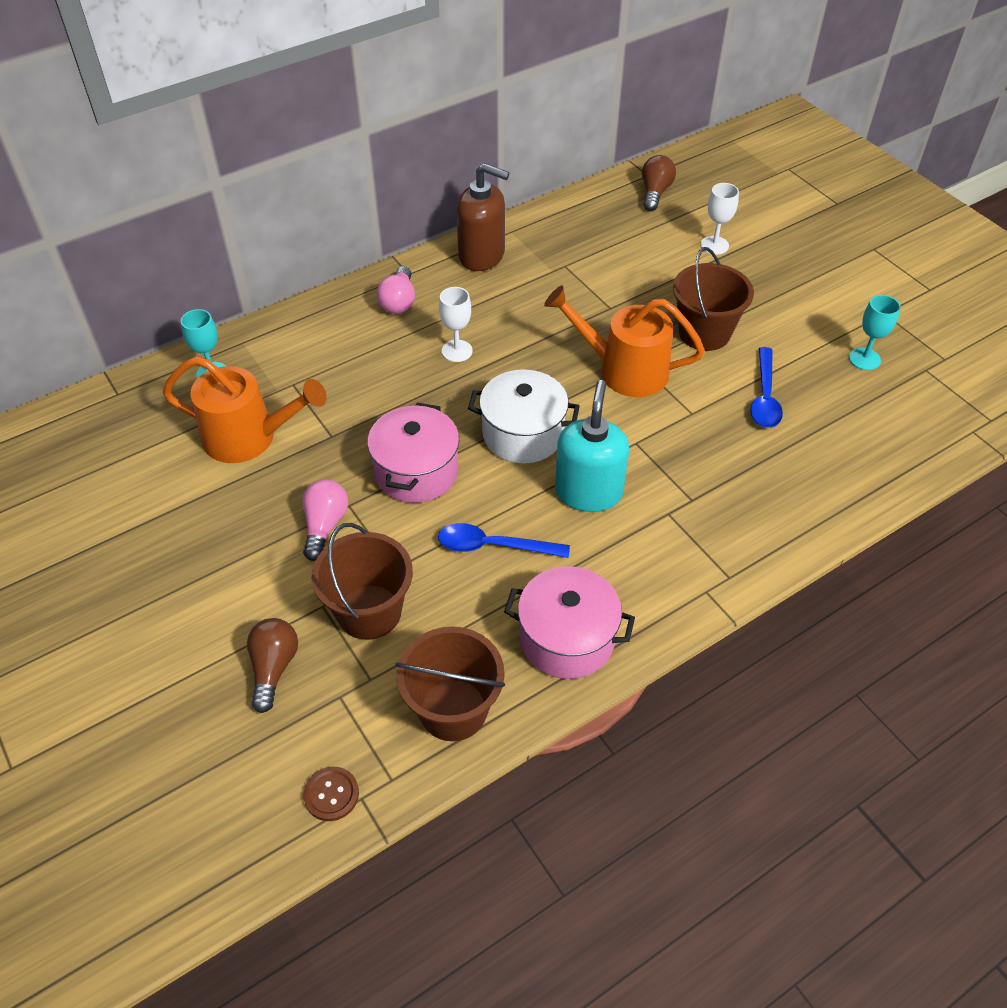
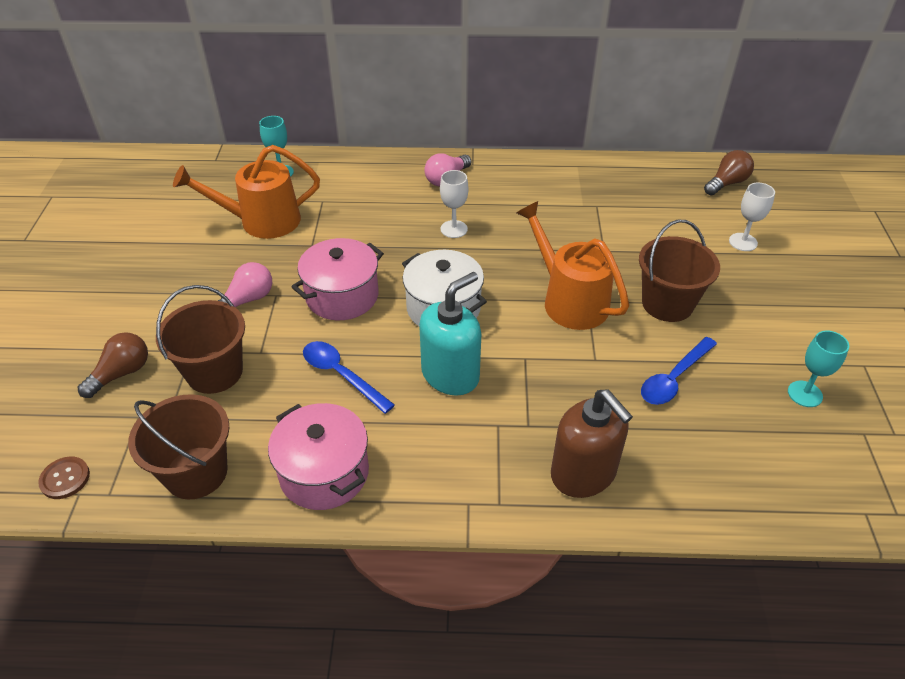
camera: 35 degrees right, 5 degrees down
(249, 437) = (261, 221): orange watering can -> orange watering can turned 120 degrees clockwise
(482, 255) = (538, 173): brown soap dispenser -> brown soap dispenser (583, 473)

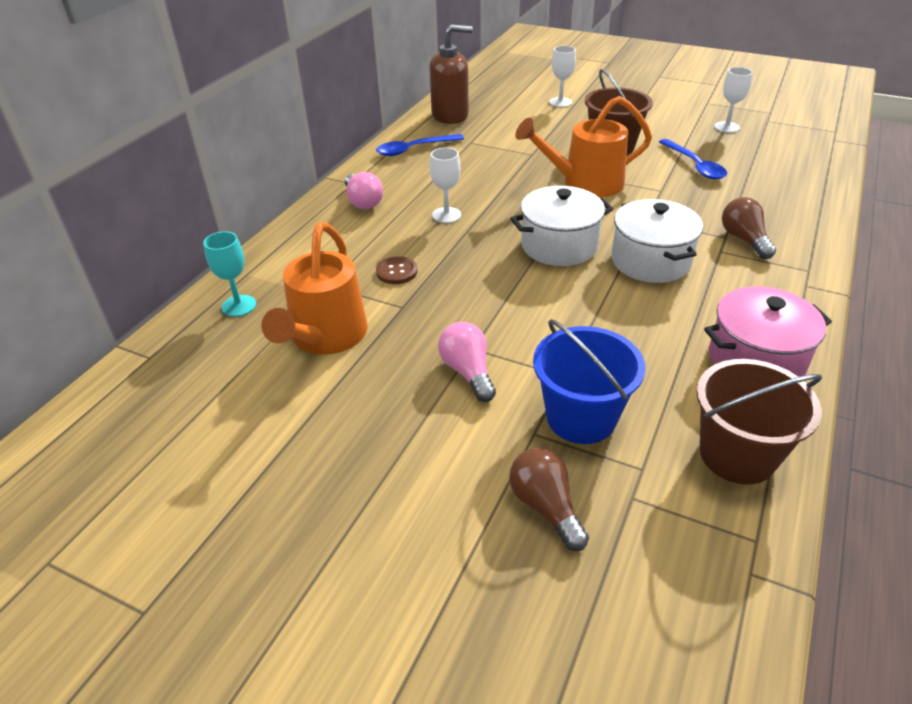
camera: 65 degrees left, 5 degrees down
(65, 478) = (722, 586): brown button -> brown button (396, 272)
(214, 372) = (581, 417): brown bucket -> blue bucket
(341, 375) = (625, 324): blue spoon -> blue spoon (414, 149)
(342, 296) = (504, 301): pink pot -> none
(450, 374) = (650, 261): turquoise soap dispenser -> white pot
(583, 473) = (783, 225): brown soap dispenser -> brown soap dispenser (450, 115)
(726, 183) = (487, 88): brown light bulb -> brown light bulb (744, 239)
(805, 394) = (726, 127): turquoise goblet -> white goblet

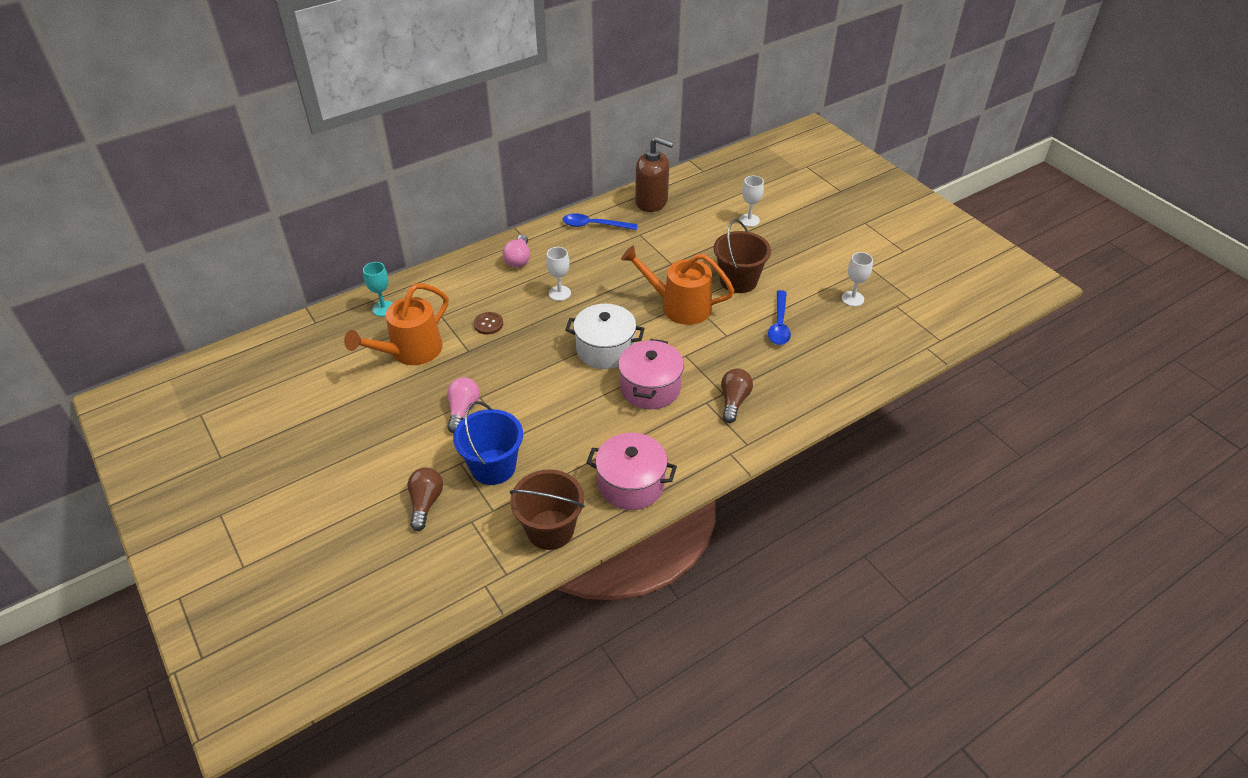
camera: 30 degrees right, 5 degrees up
(650, 261) = (650, 388): white pot -> pink pot

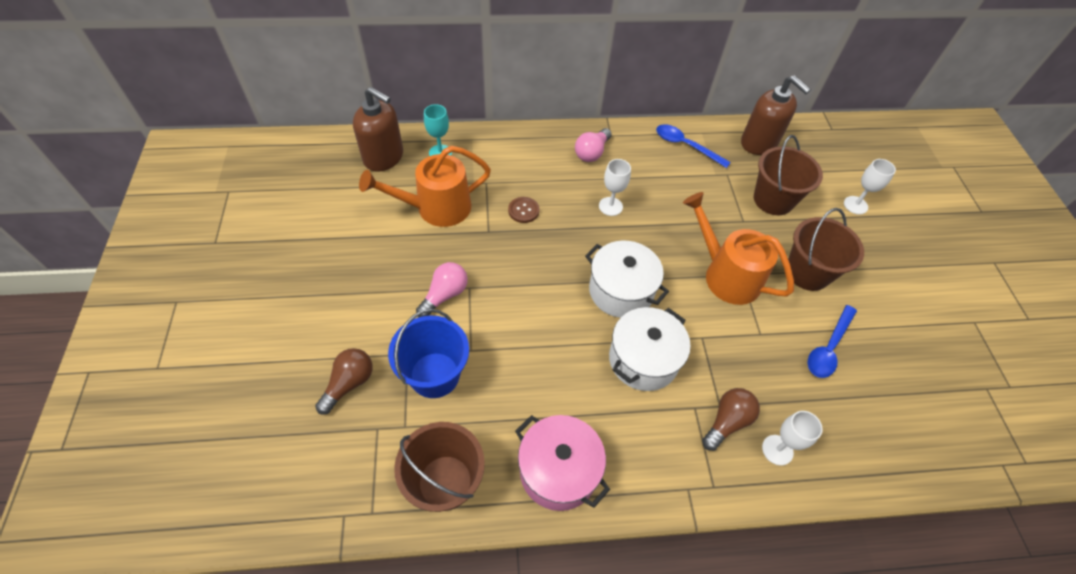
camera: 25 degrees right, 10 degrees up
(333, 331) = (384, 157): none -> brown soap dispenser
(650, 388) = (643, 360): pink pot -> white pot
(686, 240) = (773, 200): none -> brown bucket
(852, 299) = (934, 354): white goblet -> white goblet (777, 450)

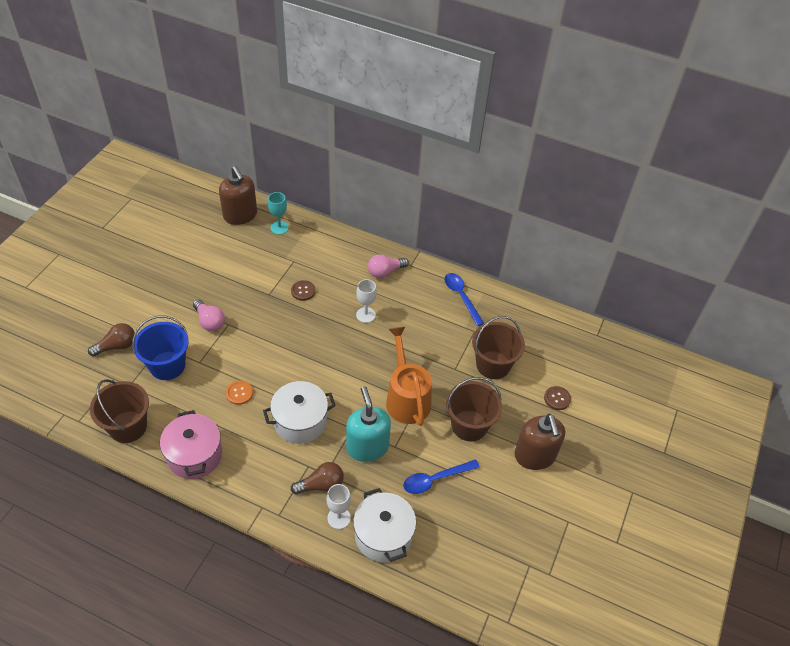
camera: 30 degrees right, 5 degrees down
(436, 208) = (247, 264): orange watering can -> none
(445, 295) = (210, 321): pink light bulb -> pink light bulb turned 75 degrees clockwise
(548, 363) = (239, 393): none -> orange button
(621, 291) = (323, 373): white pot -> white pot (383, 535)
(735, 350) = (367, 447): none -> turquoise soap dispenser
(759, 143) = (523, 319): brown soap dispenser -> brown soap dispenser (535, 456)
(855, 205) = (557, 398): white goblet -> brown button

